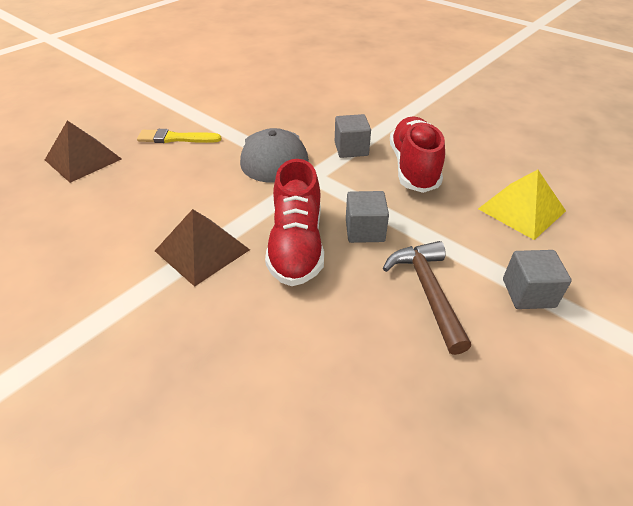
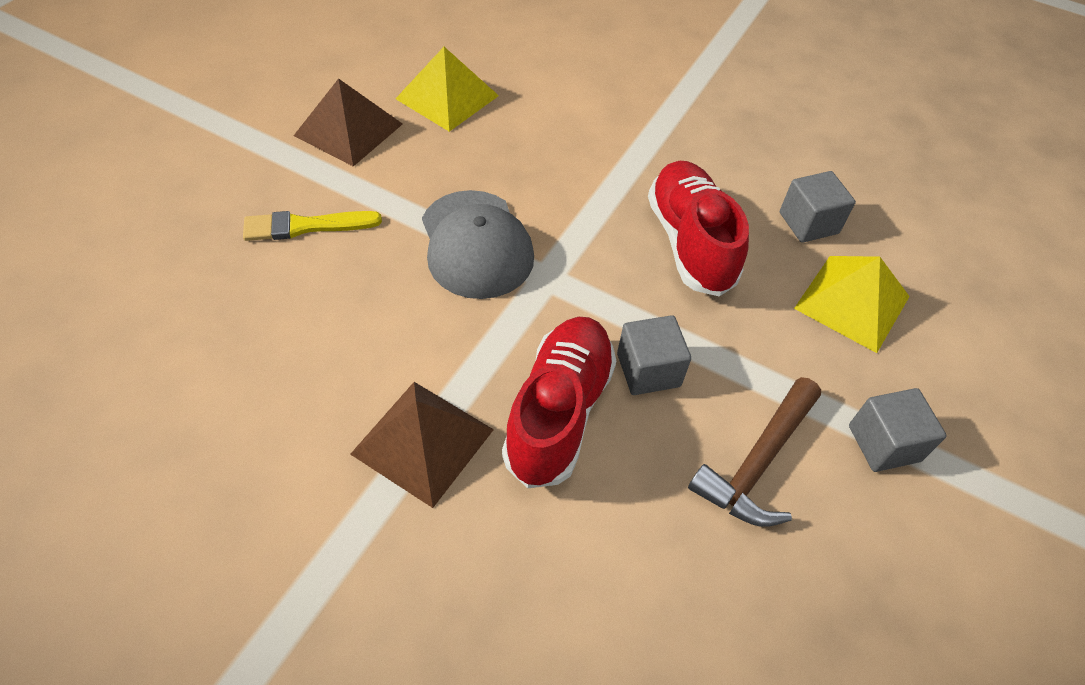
camera: 15 degrees left, 10 degrees up
(83, 159) = (164, 289): brown pyramid -> brown pyramid (349, 129)
(282, 87) = (447, 97): none -> yellow pyramid
(296, 245) = (559, 412): red shoe -> red shoe turned 150 degrees counterclockwise
(351, 149) = (590, 217): grey cube -> grey cube (808, 223)
(428, 291) = (757, 462): brown hammer -> brown hammer turned 120 degrees counterclockwise

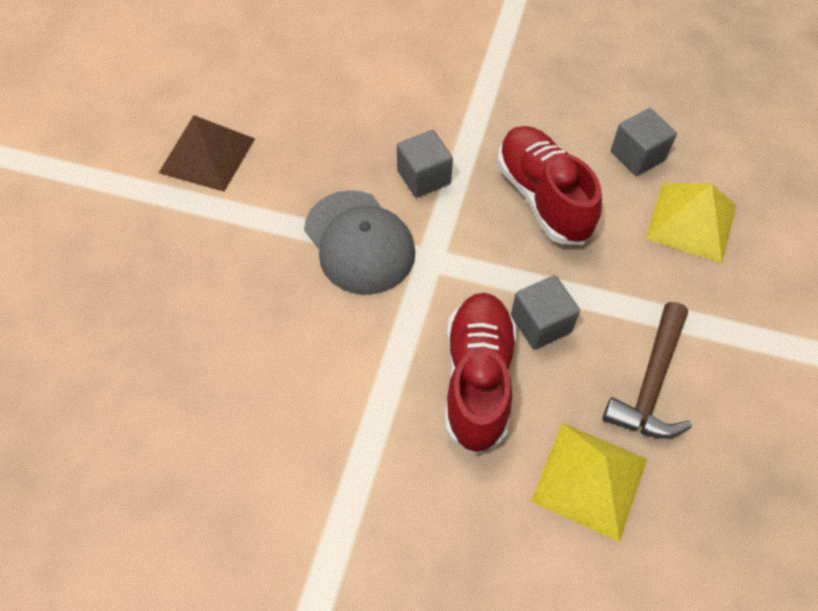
camera: 10 degrees left, 5 degrees up
(306, 226) = (202, 260): yellow brush -> none
(422, 441) = (372, 434): brown pyramid -> none
(447, 97) = (286, 102): yellow pyramid -> yellow pyramid (589, 480)
(884, 443) = (746, 341): grey cube -> grey cube (423, 177)

